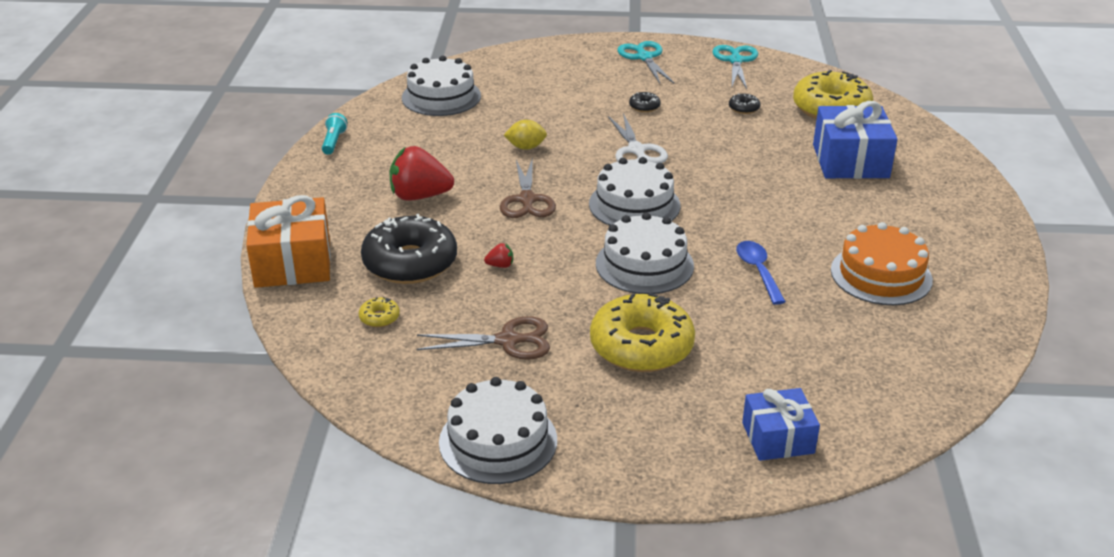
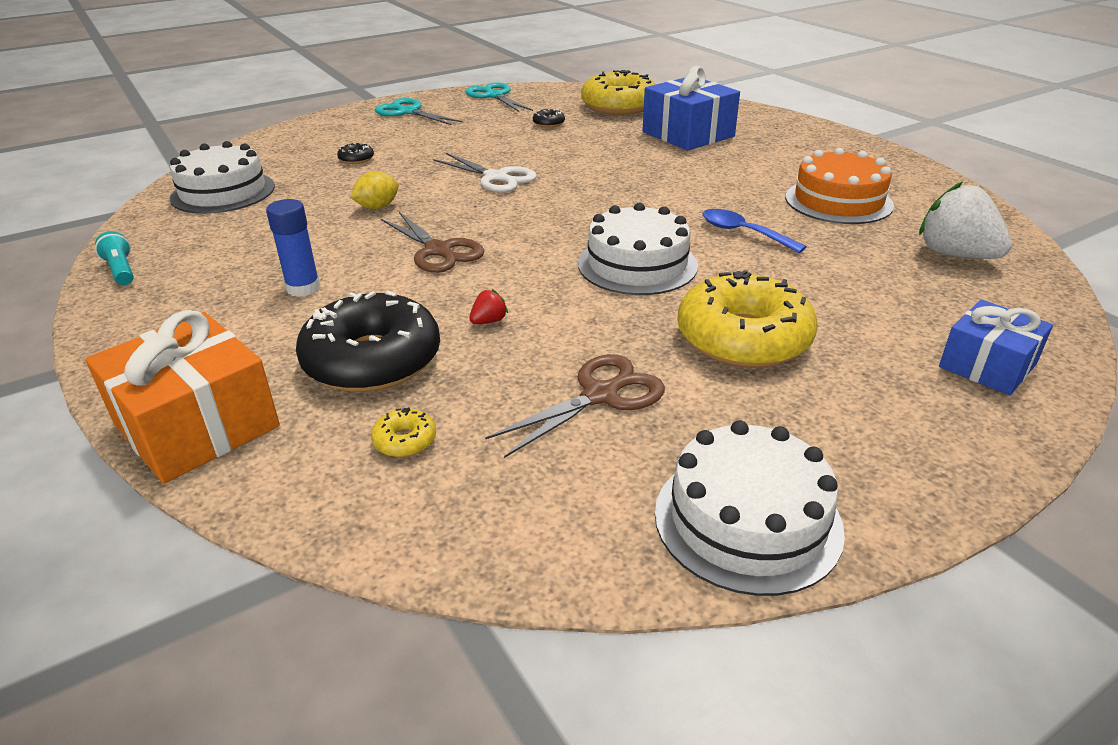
camera: 35 degrees left, 0 degrees up
(419, 196) = (303, 288): red strawberry -> blue glue stick
(634, 205) = (555, 219): white cake -> none
(644, 106) = (457, 145): black donut -> black donut (356, 159)
(901, 358) = (955, 255): none -> white strawberry

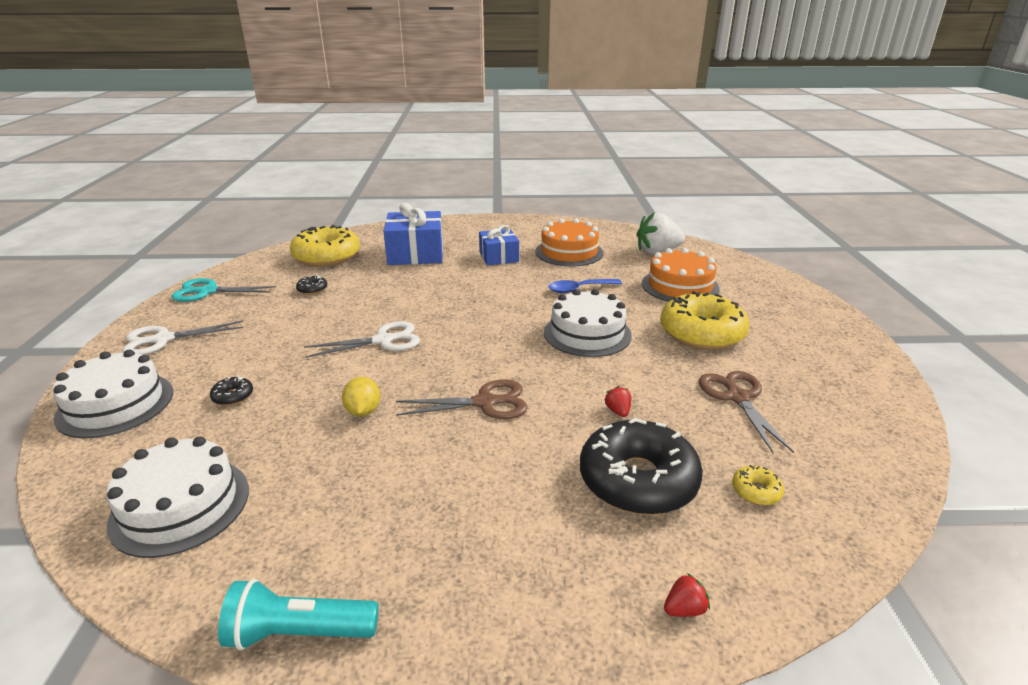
camera: 60 degrees left, 5 degrees down
(121, 270) = (299, 632): turquoise flashlight -> turquoise flashlight, size x1.51
(197, 425) = (684, 609): orange gift -> red strawberry
(303, 288) = (482, 492): blue glue stick -> none
(408, 112) = (163, 339): turquoise scissors -> white scissors
(747, 520) = (871, 393): white cake -> white cake (115, 404)
(866, 294) = (680, 286): none -> orange cake
(987, 365) = (764, 287): blue gift -> blue gift (499, 257)

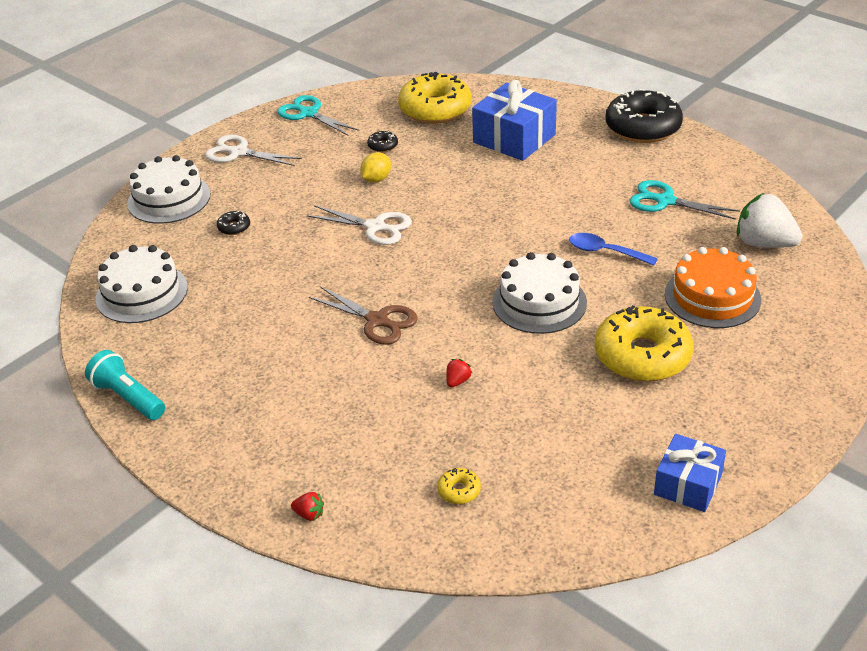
camera: 45 degrees right, 10 degrees up
(363, 411) = (294, 283): yellow lemon -> yellow lemon (376, 179)
(499, 257) = (585, 176): blue gift -> blue gift (688, 484)
(569, 252) = (665, 201): orange cake -> turquoise scissors
(638, 480) = (395, 434): black donut -> black donut (643, 127)
(737, 397) = (568, 425): brown scissors -> none

